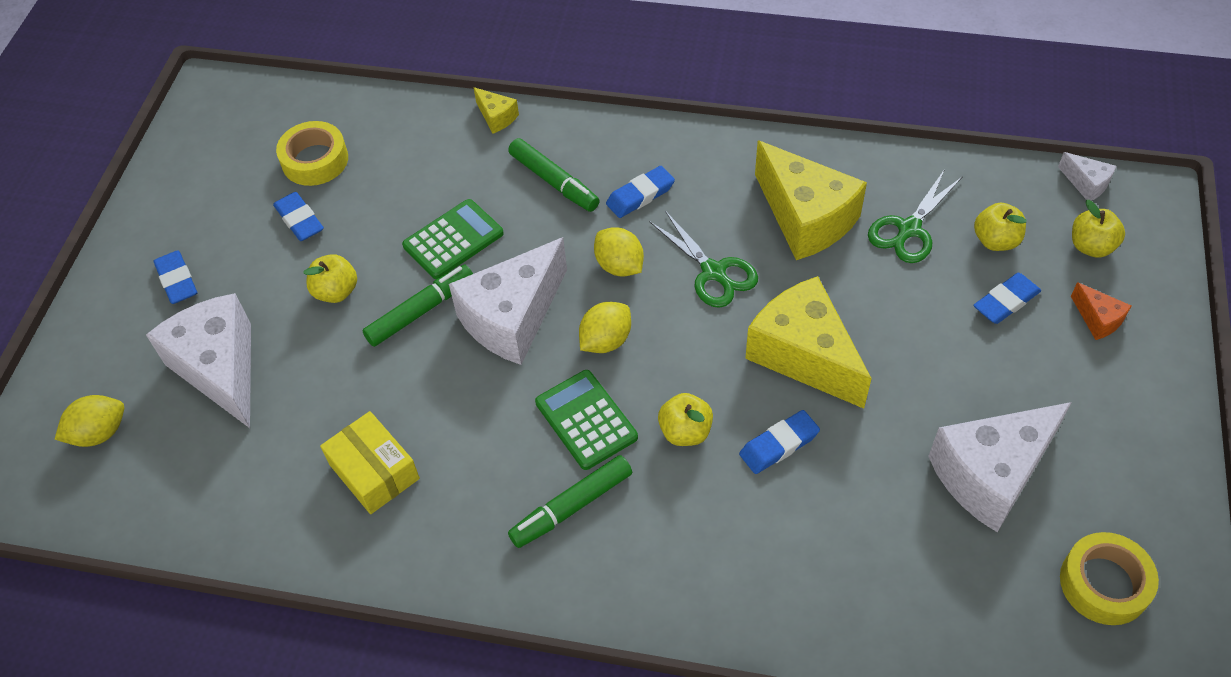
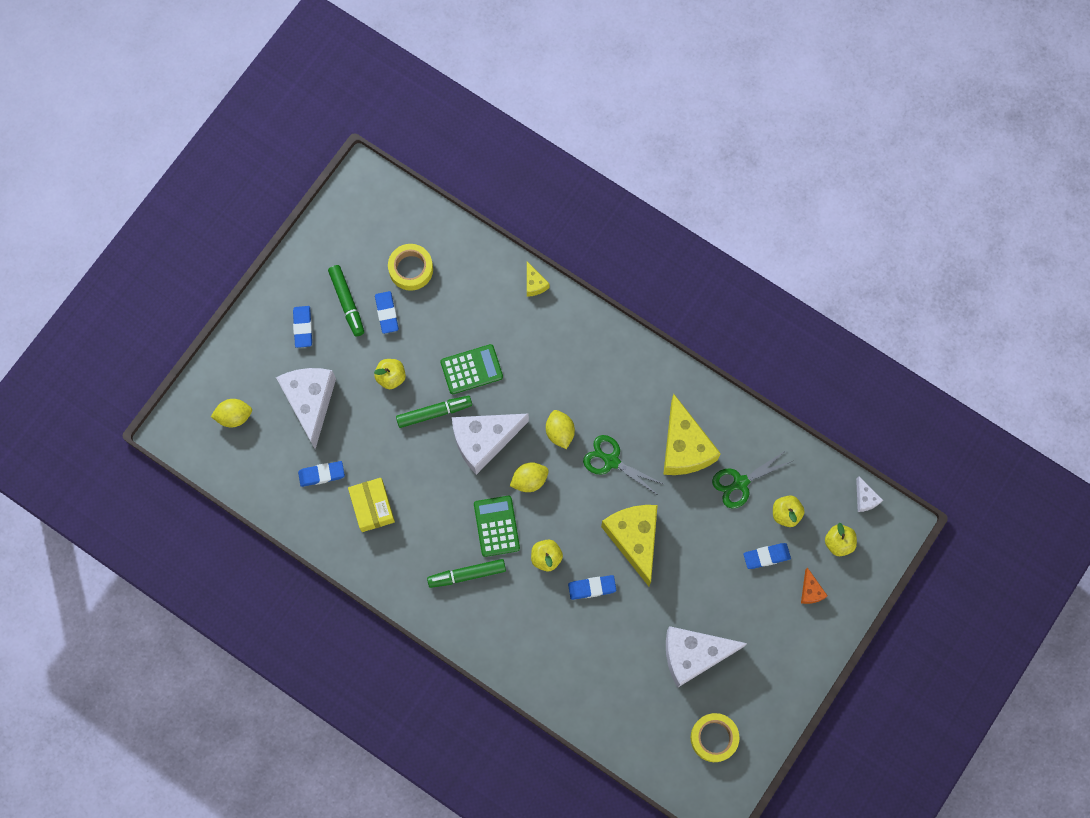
camera: 20 degrees right, 20 degrees up
(554, 182) = (548, 352): green marker -> green marker (347, 302)
(640, 195) = (595, 386): blue eraser -> blue eraser (321, 474)
(713, 272) = (611, 461): green scissors -> green scissors turned 135 degrees clockwise

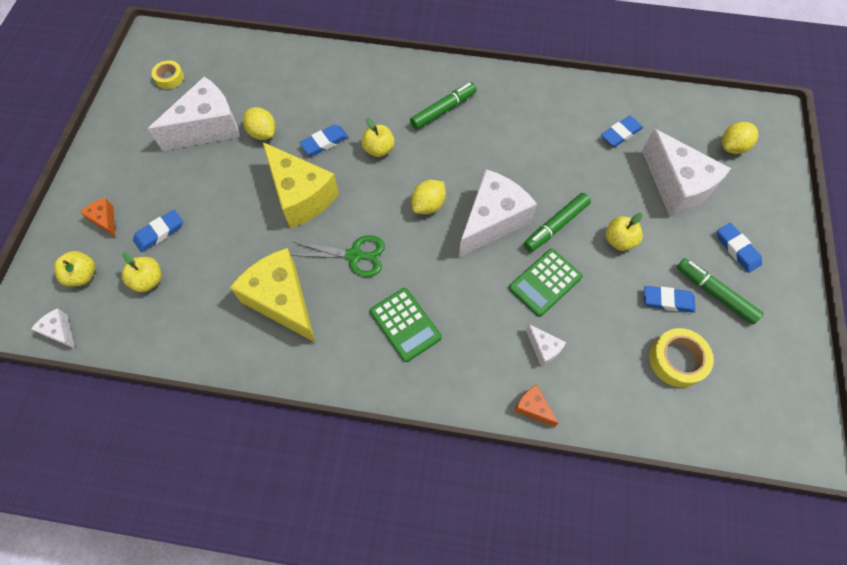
camera: 155 degrees right, 10 degrees down
(372, 507) = (558, 127): yellow box -> none
(387, 313) = (667, 301): blue eraser -> blue eraser turned 45 degrees counterclockwise
(496, 526) = (438, 156): green calculator -> green calculator (405, 324)
(502, 320) = (543, 348): none -> white cheese
(534, 284) = (533, 408): yellow cheese -> orange cheese
(560, 432) = (421, 260): yellow lemon -> yellow lemon (263, 133)
(714, 738) = (169, 78): yellow tape -> yellow tape, size x0.64
(740, 482) = (208, 290): green scissors -> none

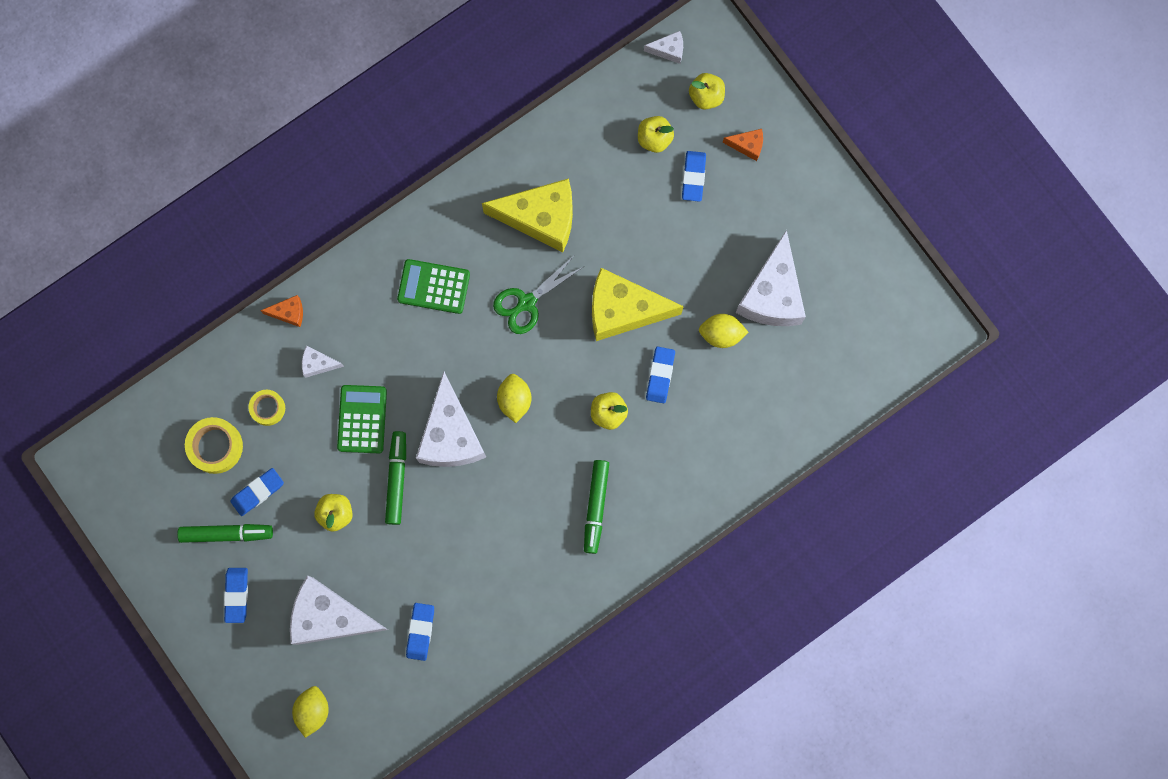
camera: 135 degrees right, 15 degrees up
(169, 78) = (867, 306): yellow tape -> yellow tape (267, 408)
(737, 249) = (237, 595): blue eraser -> blue eraser turned 75 degrees clockwise

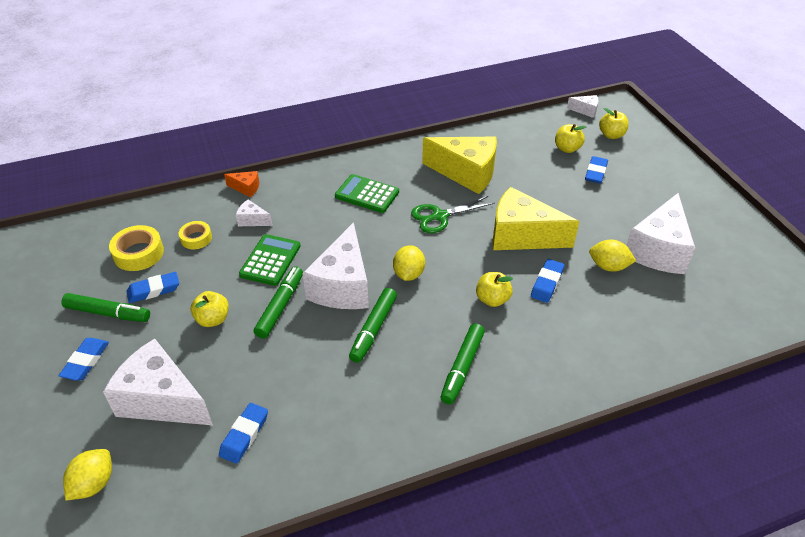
camera: 15 degrees right, 35 degrees down
(499, 483) = (373, 329): none -> green marker
(747, 146) = (642, 164): orange cheese -> none

